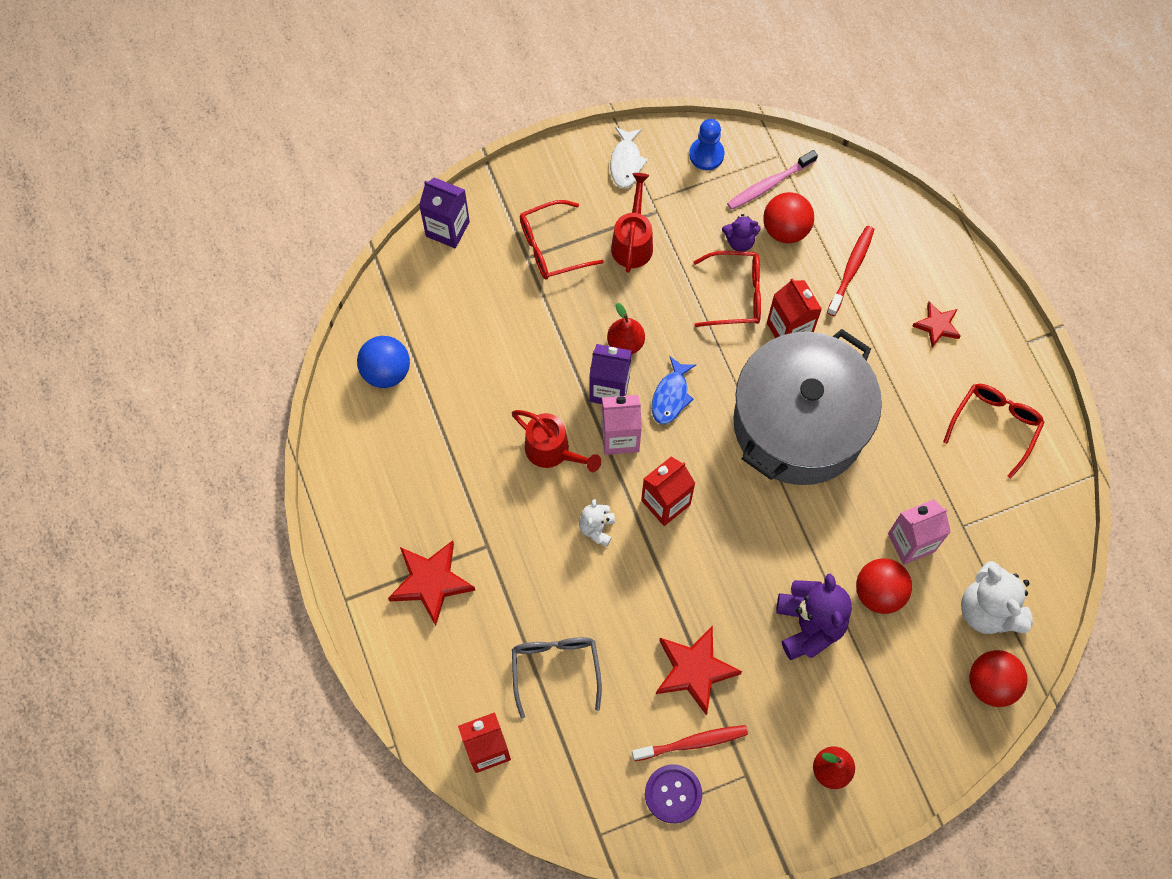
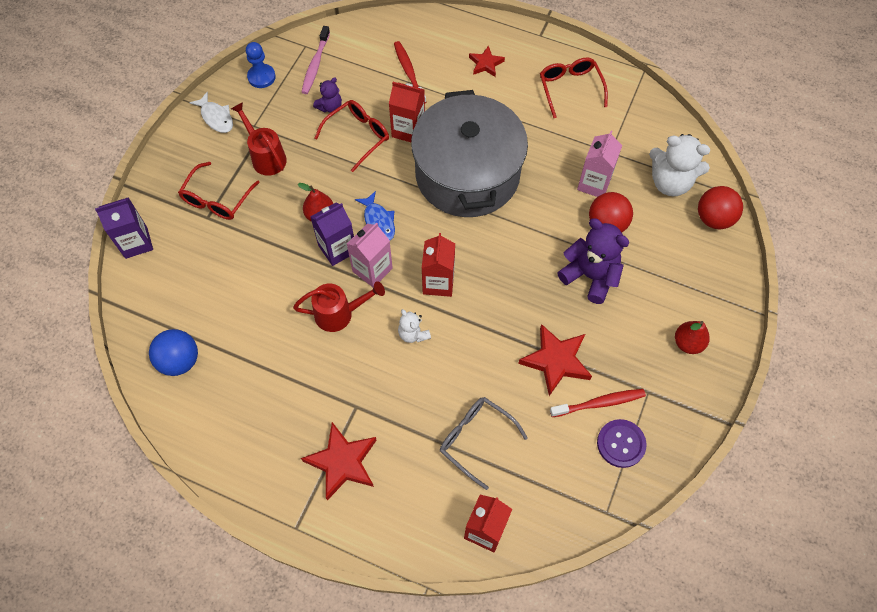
camera: 45 degrees left, 5 degrees down
(692, 742) = (599, 403): red toothbrush -> red toothbrush turned 45 degrees clockwise
(785, 229) = (350, 80): red ball -> none

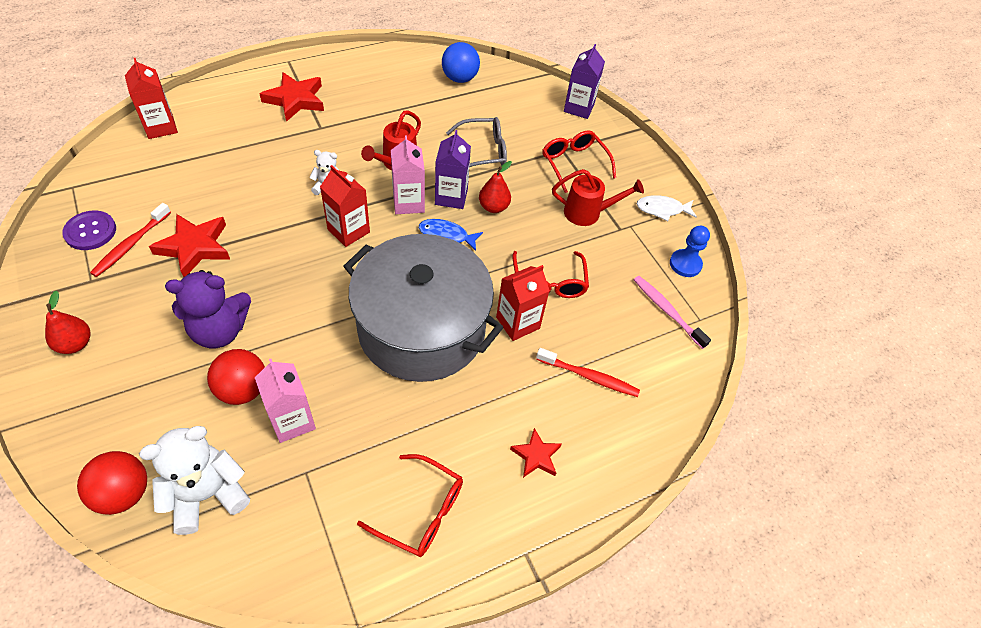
camera: 125 degrees right, 10 degrees down
(330, 107) = (603, 287): purple teddy bear -> none
(475, 439) = (215, 163): grey glasses -> grey glasses (483, 151)

